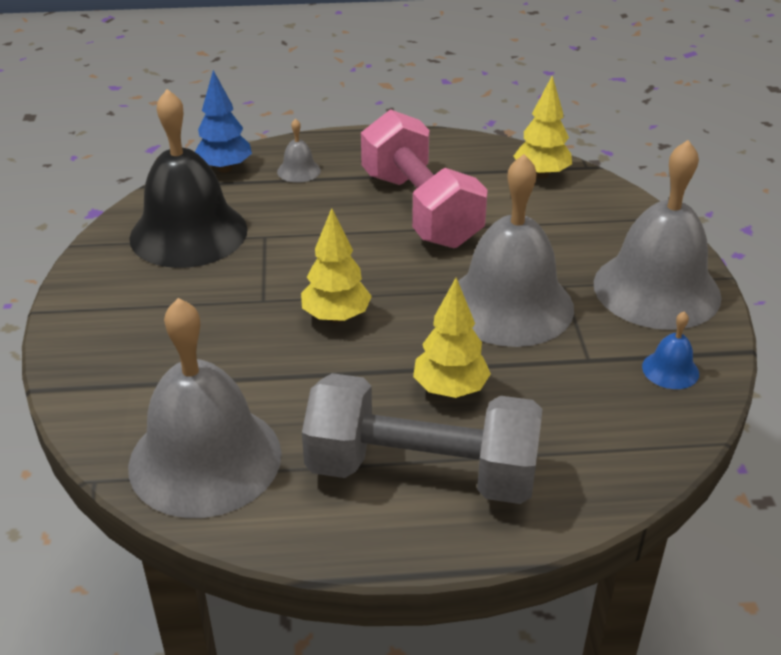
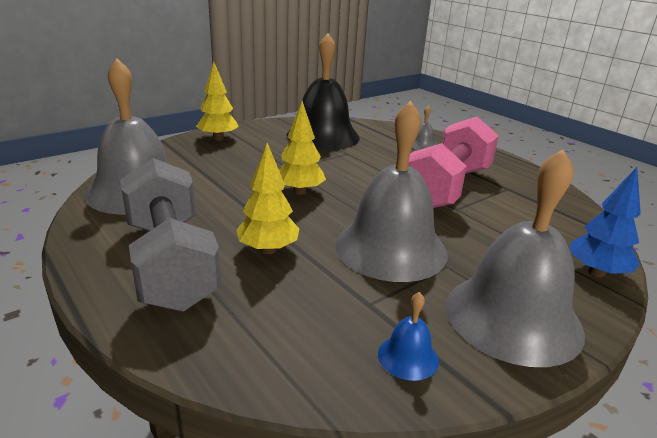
camera: 55 degrees right, 10 degrees down
(224, 168) = (391, 128): blue tree -> blue tree (596, 272)
(541, 174) = (567, 219): yellow tree -> yellow tree (218, 138)

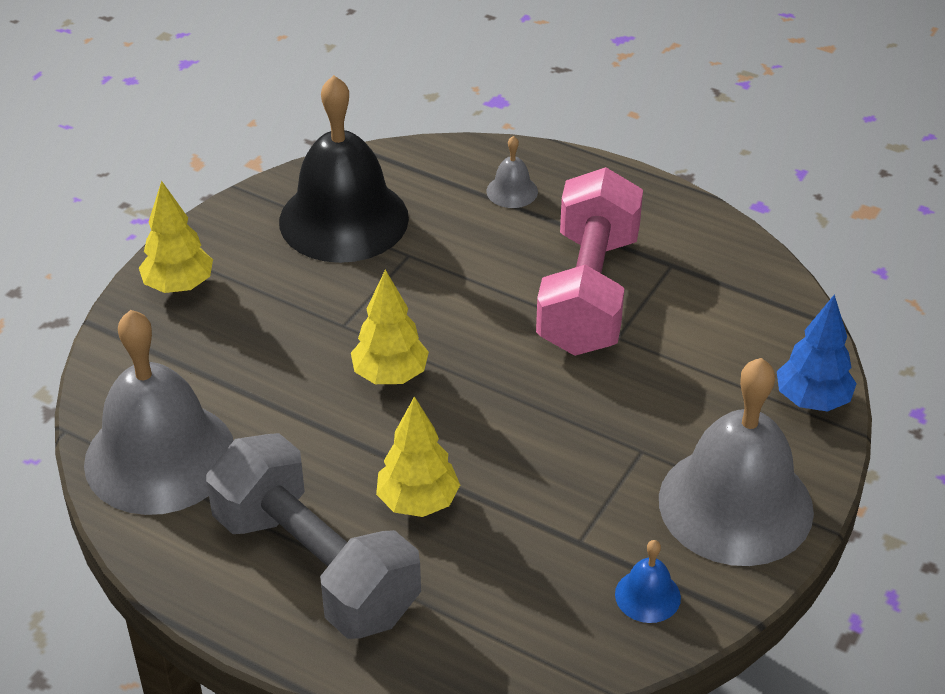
camera: 20 degrees left, 15 degrees up
(391, 248) = (564, 445): grey bell -> none

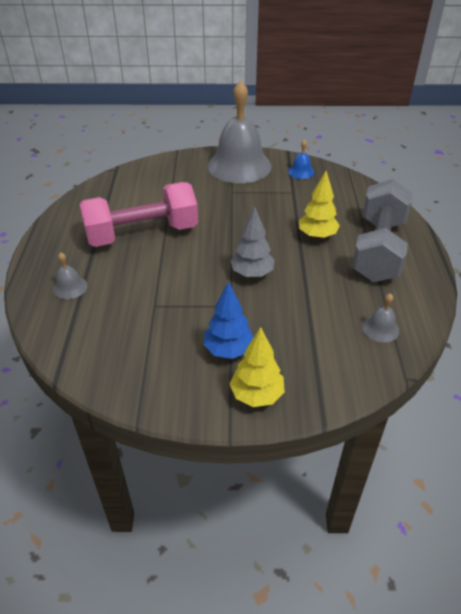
camera: 120 degrees left, 0 degrees up
(160, 456) = (380, 328): grey bell -> grey bell, size x0.41
(344, 219) = (139, 347): black bell -> none
(390, 375) = (252, 273): yellow tree -> grey tree
(811, 400) = (168, 163): blue tree -> blue tree (228, 350)

